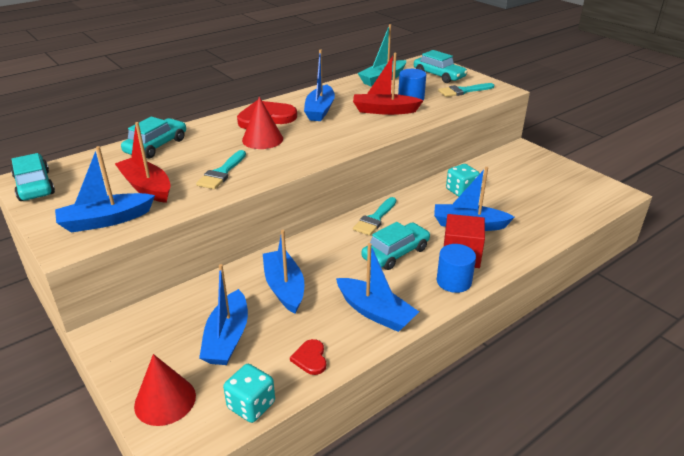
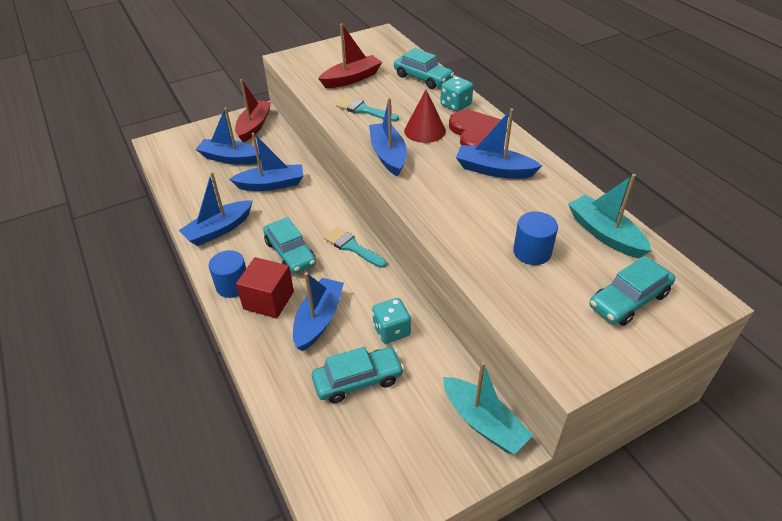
camera: 100 degrees right, 10 degrees up
(34, 185) = (370, 38): turquoise car -> turquoise car (358, 380)
(105, 220) = (311, 67): blue boat -> blue boat (388, 155)
(165, 400) = (191, 137): red cone -> none
(251, 405) = (167, 168): turquoise dice -> turquoise dice (455, 105)
(310, 358) = (190, 193): red heart -> none
(384, 111) = (489, 221): red boat -> red boat (254, 126)
(463, 91) = (562, 316): turquoise brush -> none
(513, 155) = (483, 422): none -> turquoise boat

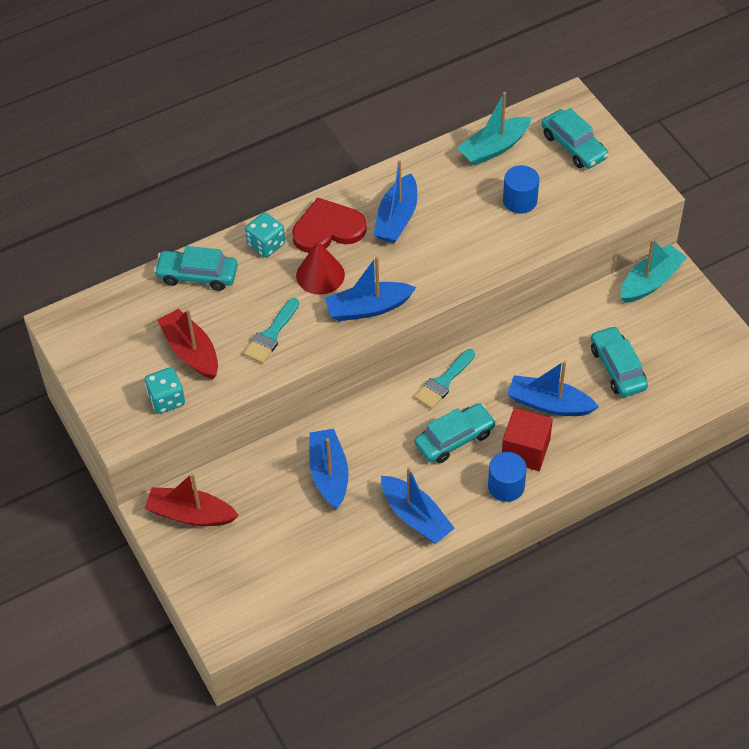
camera: 90 degrees left, 10 degrees up
(230, 158) = (269, 530): blue boat -> none
(391, 330) = (558, 344): turquoise dice -> turquoise dice (166, 399)
(423, 78) = (197, 275): turquoise car -> turquoise car turned 120 degrees counterclockwise

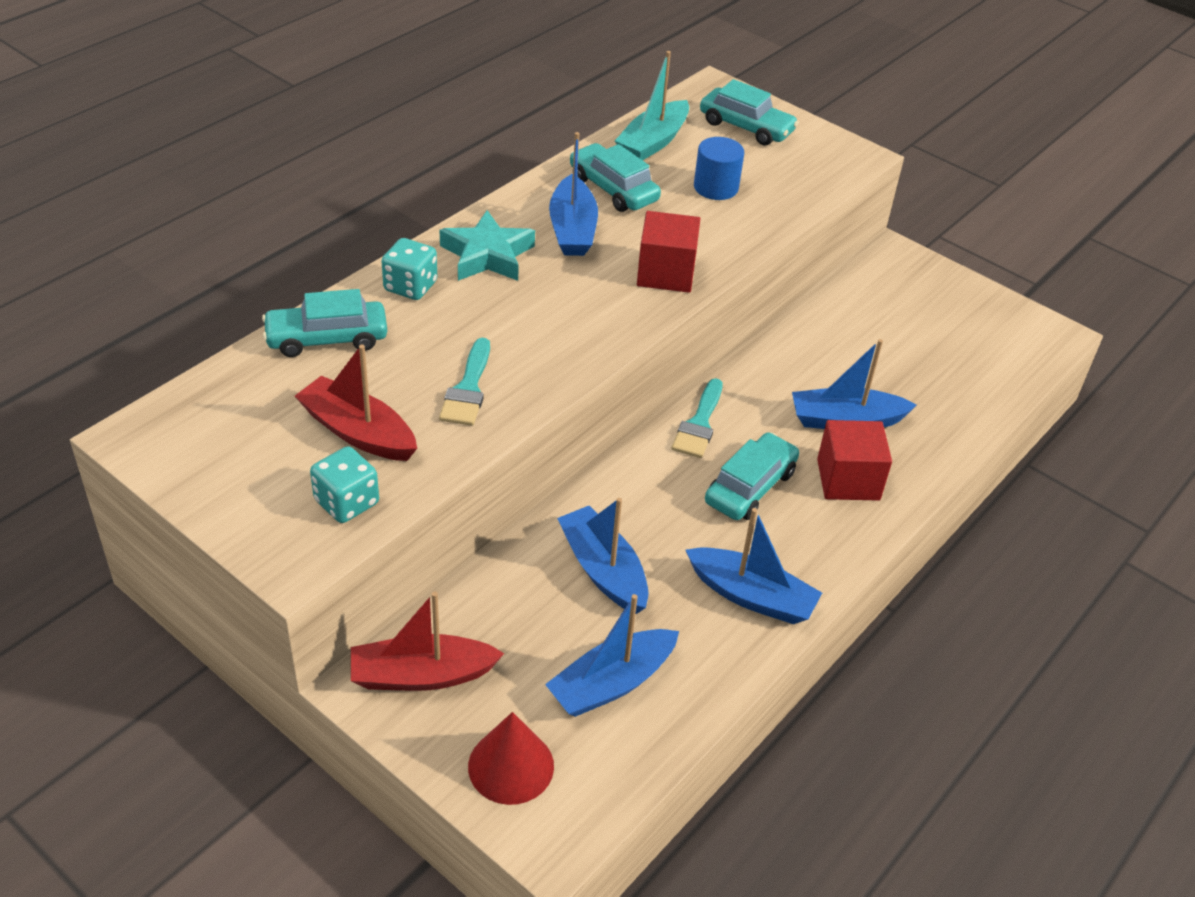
camera: 25 degrees left, 10 degrees down
(320, 275) = (503, 307): red cone -> red cone (511, 766)
(328, 229) = (487, 255): red heart -> turquoise star
(368, 308) = (588, 332): blue boat -> blue boat (611, 683)
(445, 270) = (666, 273): none -> red cube
(506, 486) = (849, 528): blue cylinder -> none
(617, 368) = (902, 364): turquoise car -> turquoise car (613, 189)
(650, 281) = (883, 269): turquoise boat -> none

